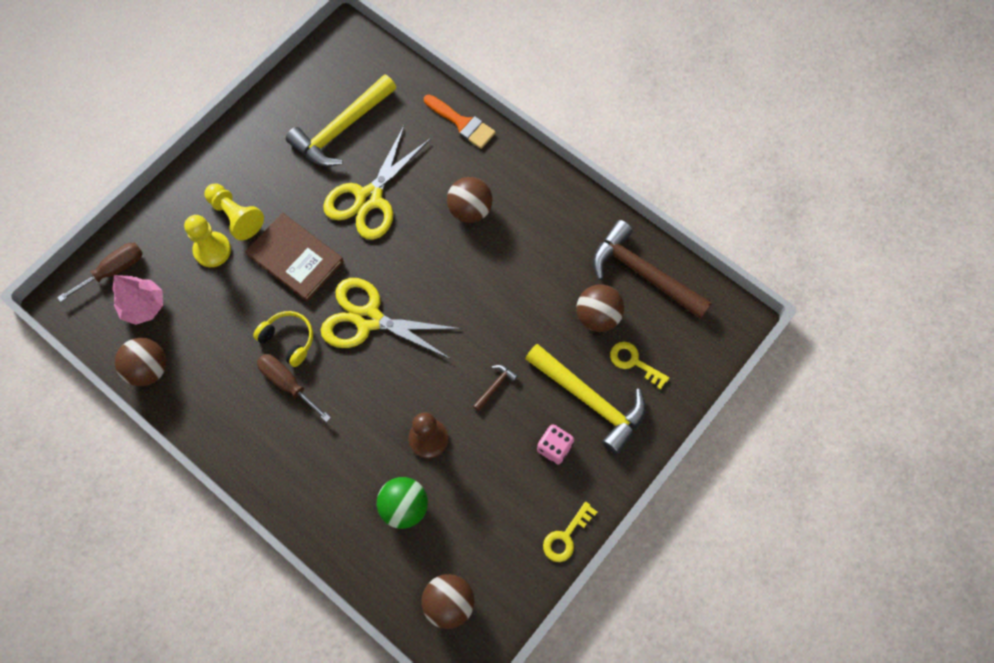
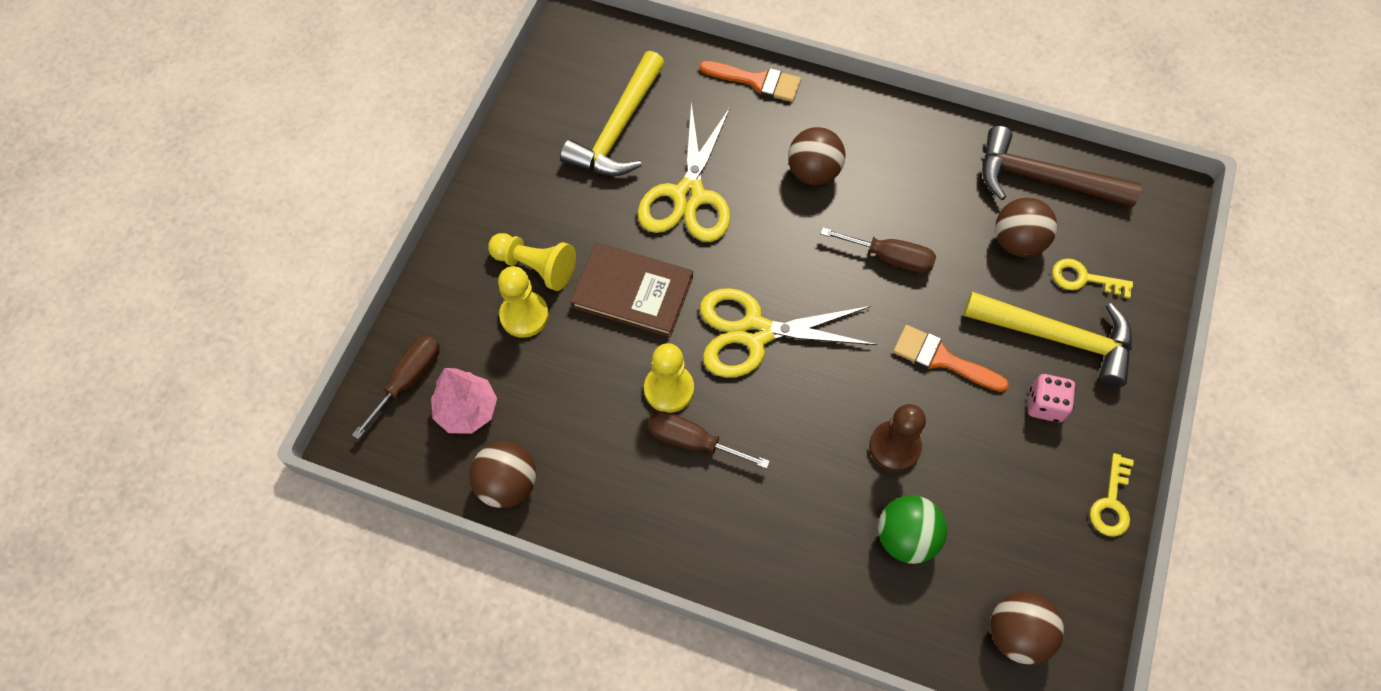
camera: 20 degrees left, 5 degrees down
(288, 340) = (669, 389): yellow headphones -> yellow pawn
(495, 296) = (890, 258): none -> brown screwdriver
(495, 386) = (942, 359): brown hammer -> orange brush

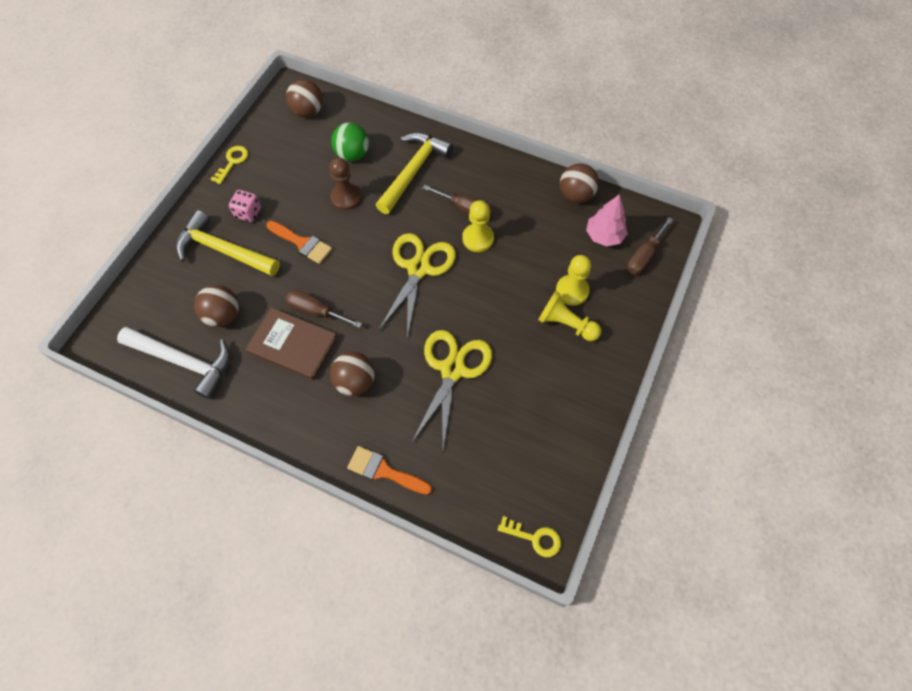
camera: 175 degrees left, 0 degrees up
(618, 129) = (504, 433): yellow hammer -> yellow hammer (413, 171)
(632, 292) = (498, 301): brown book -> brown book (293, 345)
(754, 332) = (419, 268): yellow scissors -> yellow scissors turned 75 degrees counterclockwise
(1043, 179) = (184, 361): brown hammer -> white hammer
(1084, 279) = (189, 286): yellow key -> yellow key (534, 538)

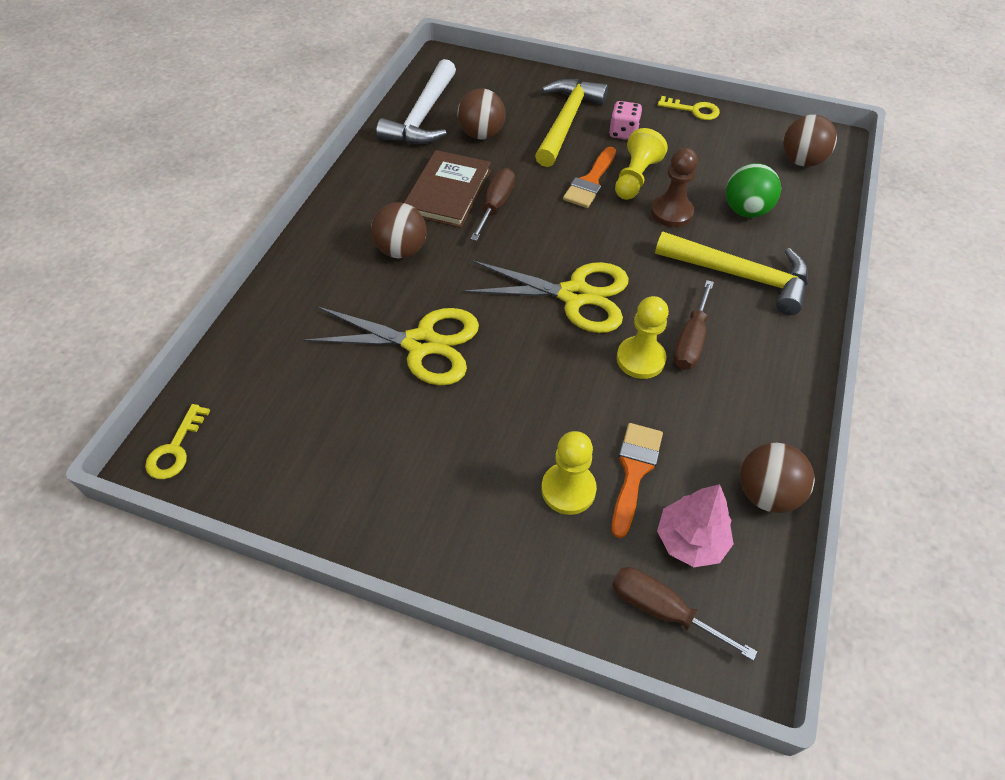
camera: 85 degrees right, 10 degrees down
(384, 471) = (285, 288): orange brush -> orange brush (634, 471)
(566, 324) = (505, 482): yellow pawn -> yellow pawn (635, 178)

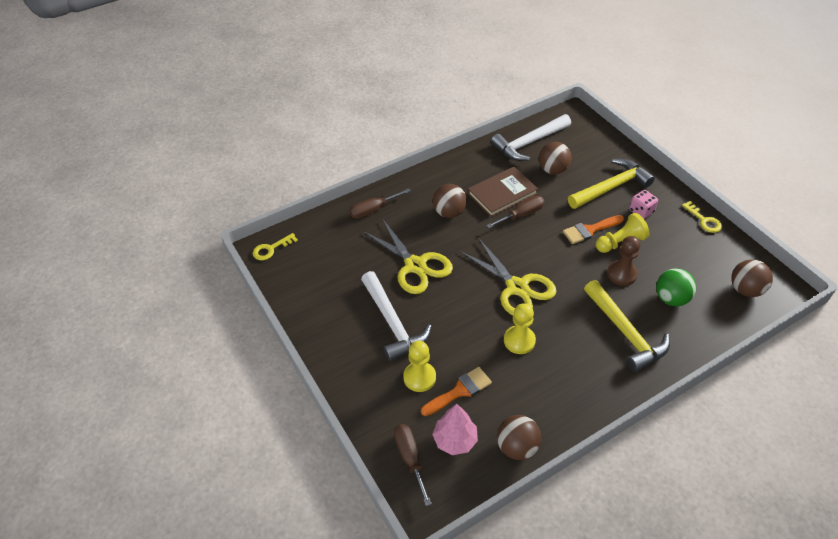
camera: 40 degrees right, 5 degrees down
(463, 440) = (392, 323): none -> white hammer
(690, 341) = (557, 349): brown screwdriver -> brown screwdriver (373, 210)

